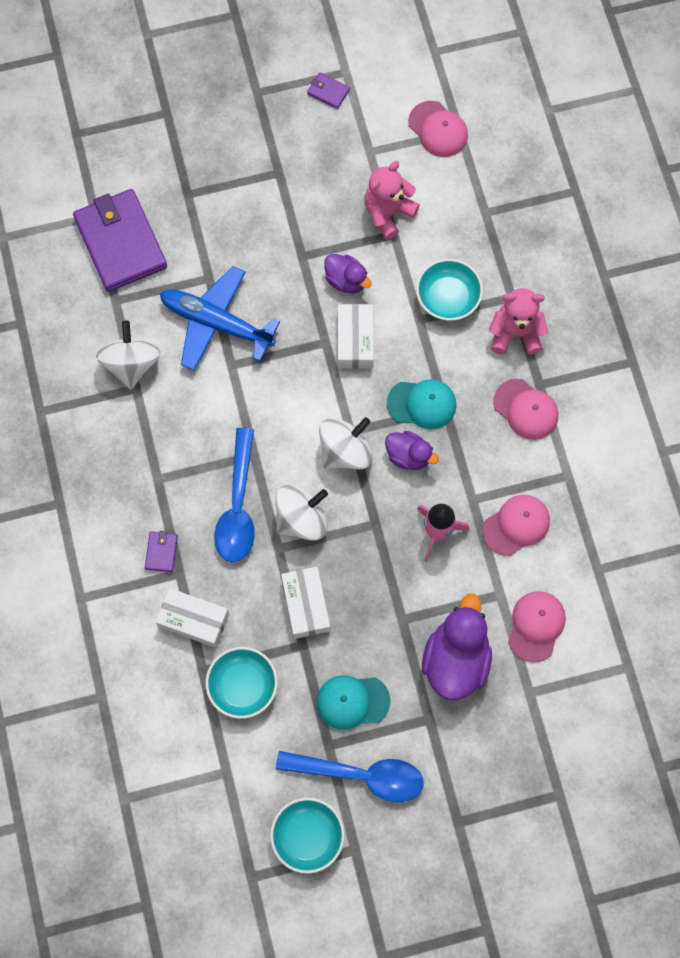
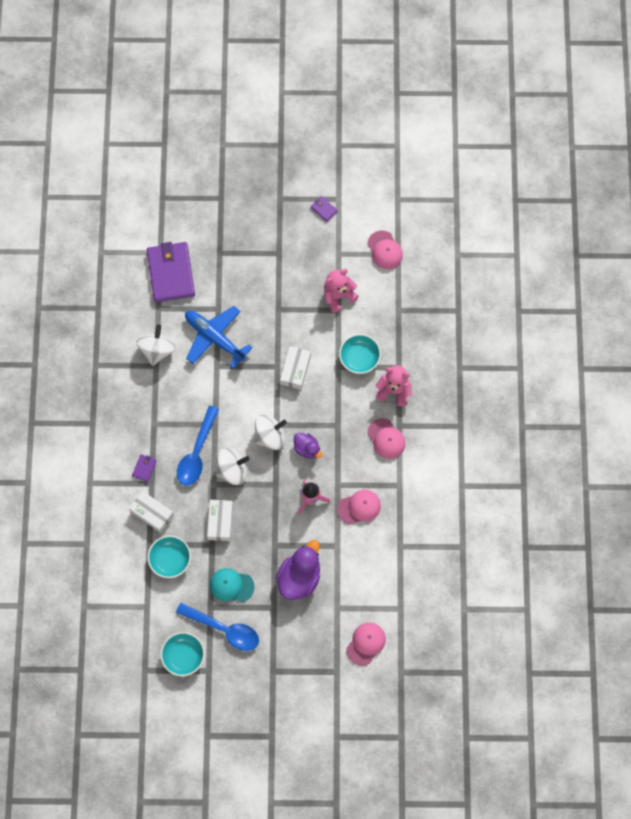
camera: 15 degrees right, 0 degrees up
(346, 280) = (300, 331): purple duck -> none
(422, 404) = (324, 419): turquoise cap -> none
(536, 626) = (353, 570): pink cap -> pink cap (366, 643)

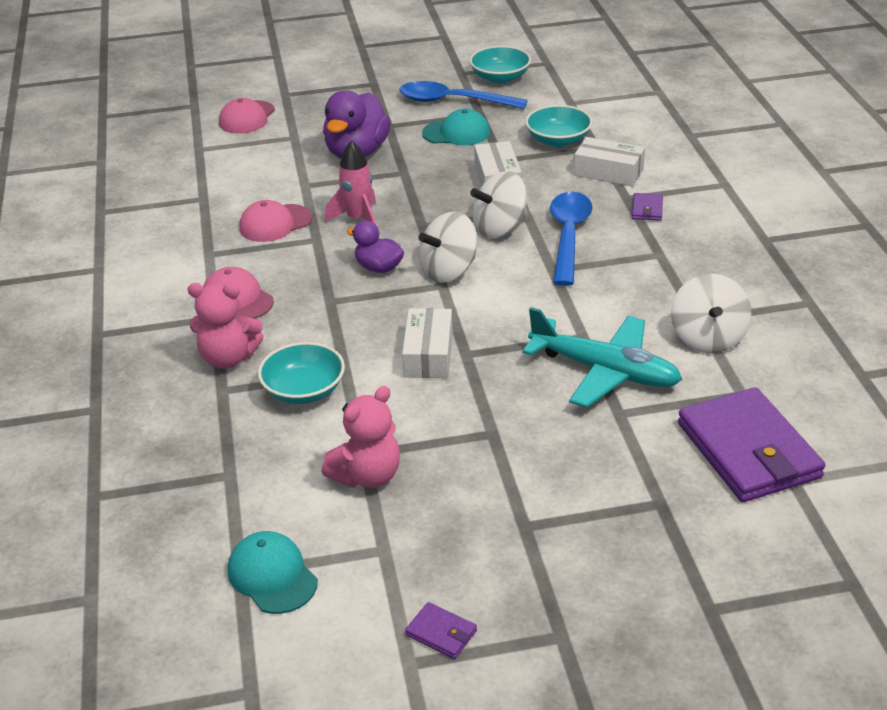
camera: 170 degrees right, 35 degrees down
(215, 338) = (605, 371): blue plane -> turquoise plane
(385, 250) = (272, 576): pink cap -> turquoise cap

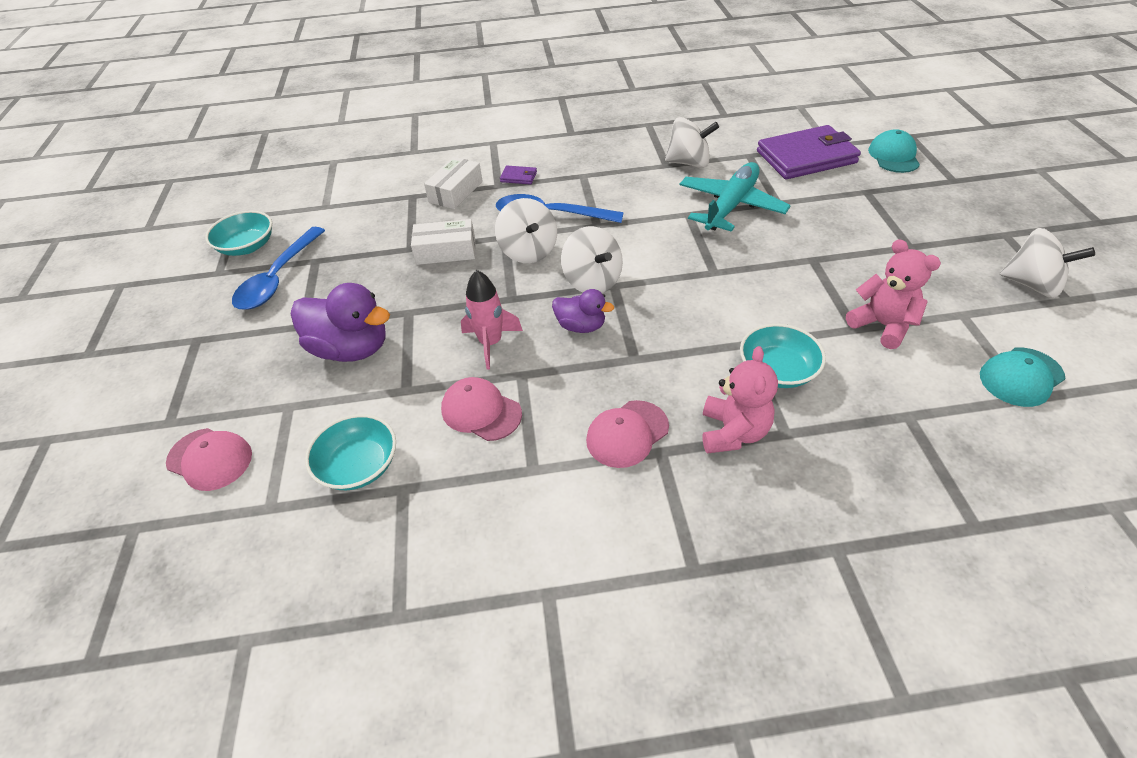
camera: 85 degrees left, 10 degrees up
(275, 223) = (481, 411): pink cap -> pink cap turned 150 degrees clockwise
(378, 267) = (581, 326): purple duck -> purple duck turned 105 degrees counterclockwise
(428, 354) = (716, 293): white box -> none
(441, 633) = (1032, 285): purple wallet -> white spinning top
(456, 133) = (345, 276): turquoise cap -> turquoise cap (893, 156)
(558, 140) = (390, 215): turquoise bowl -> turquoise bowl (359, 466)

